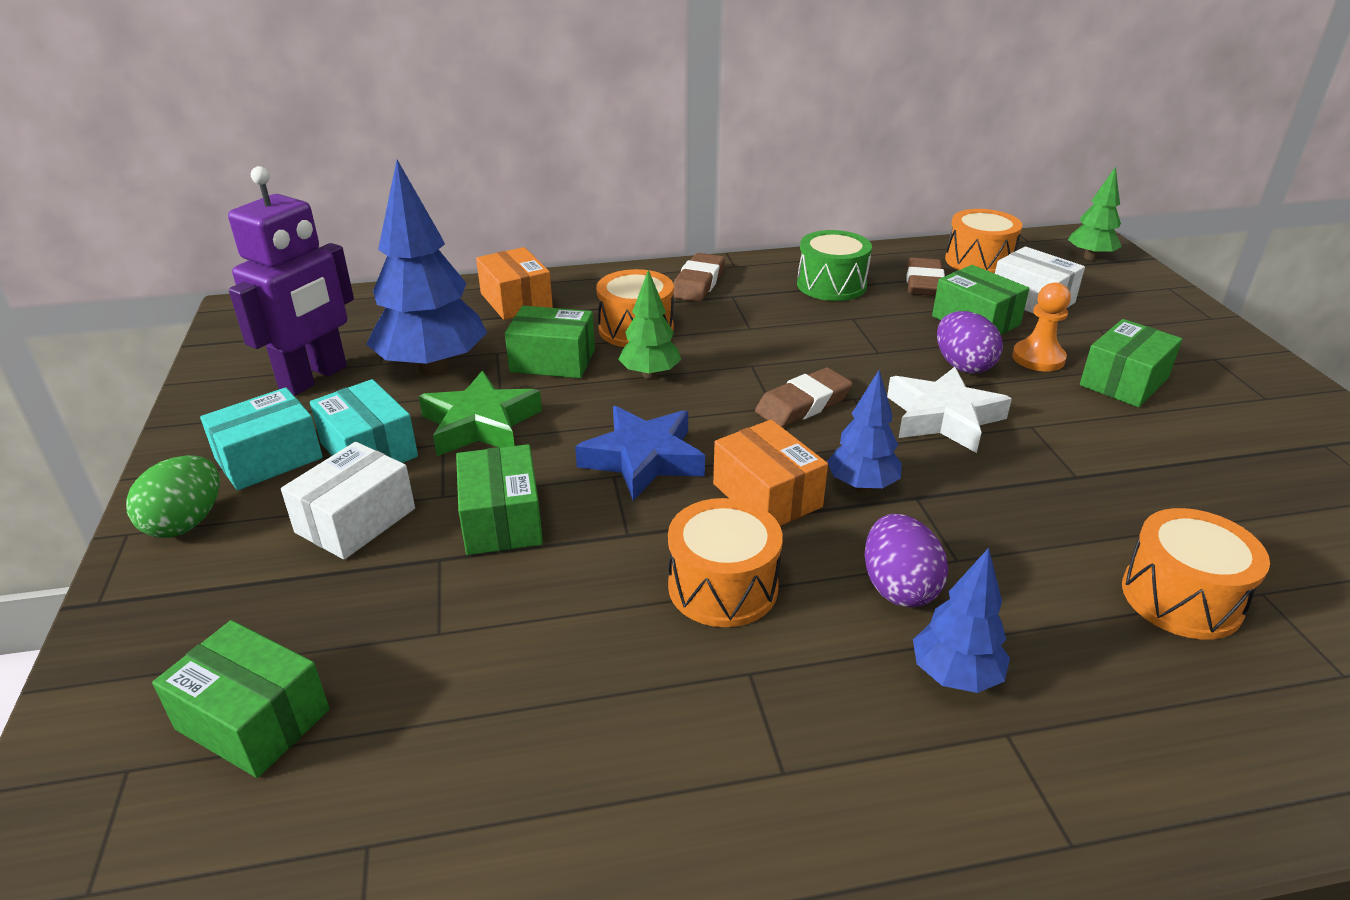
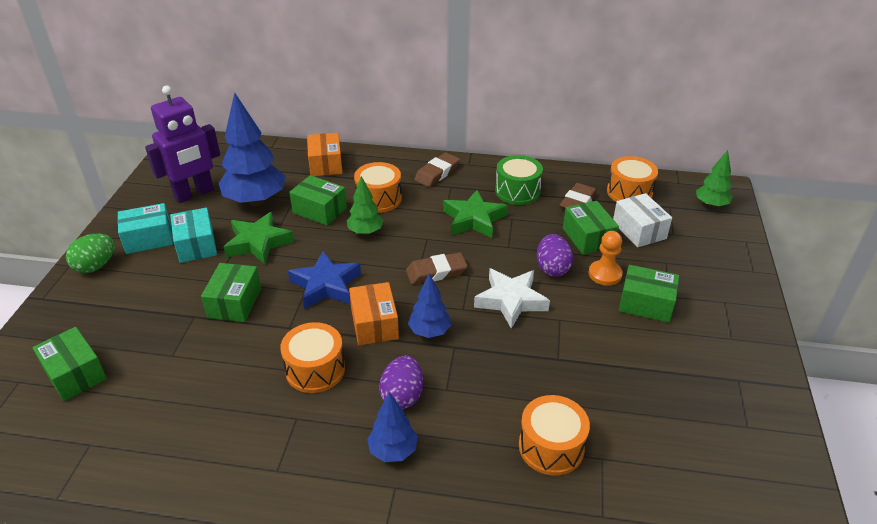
camera: 20 degrees right, 5 degrees up
(356, 520) = (168, 285): white box -> none
(800, 328) = (474, 219): none -> green star
(1124, 382) = (646, 304): green box -> green box turned 45 degrees clockwise

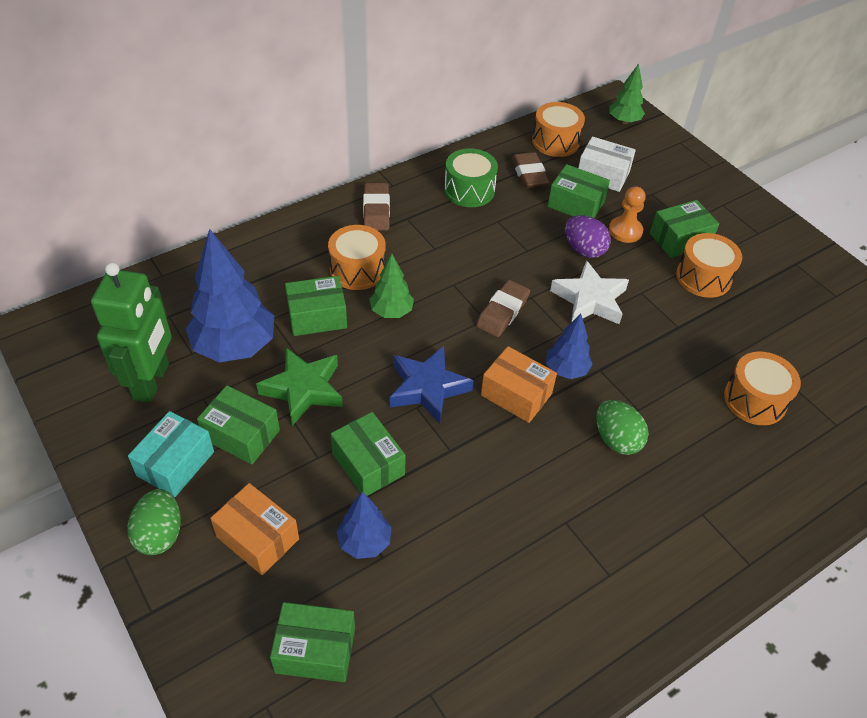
camera: 45 degrees left, 10 degrees up
(194, 194) = (152, 381): purple robot -> green robot
(196, 245) = (241, 435): turquoise box -> green box
(315, 369) = (524, 470): orange drum -> orange drum (703, 277)
(325, 164) = (252, 262): orange box -> orange box (257, 538)
(393, 450) = (666, 488): blue tree -> blue tree (364, 542)
(402, 396) = (616, 439): purple egg -> green egg
(474, 219) = (468, 240): green star -> none

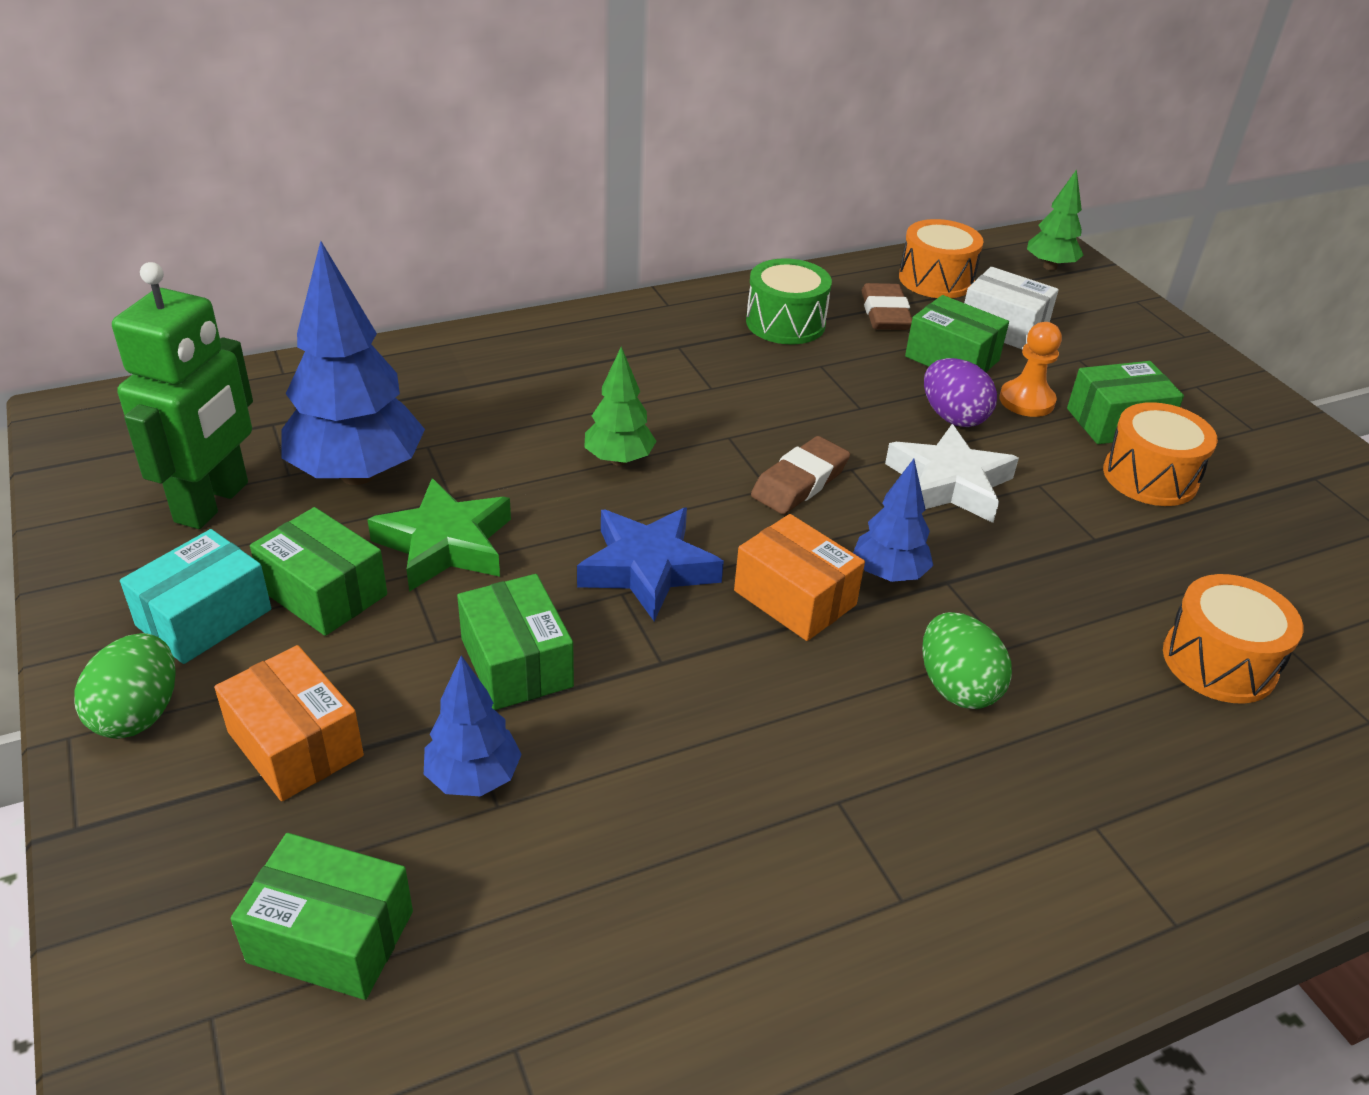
camera: 10 degrees right, 10 degrees down
(317, 317) = (499, 452): green box -> none
(357, 269) = (582, 400): orange drum -> none
(376, 210) = (634, 332): brown eraser -> none

